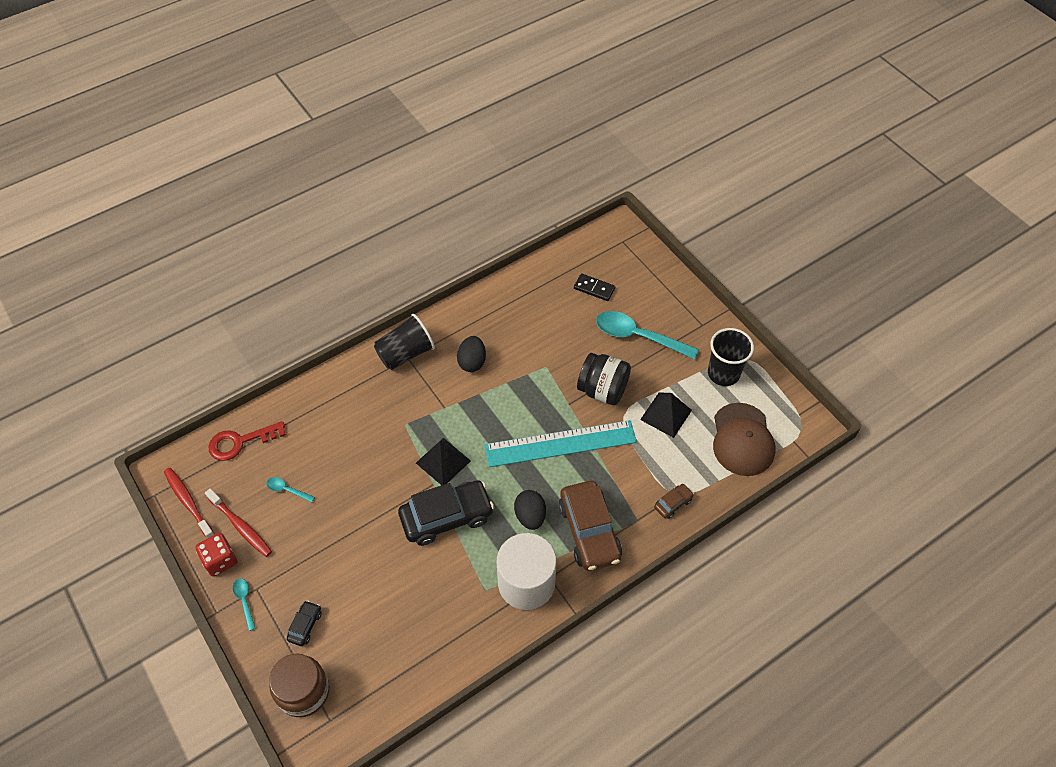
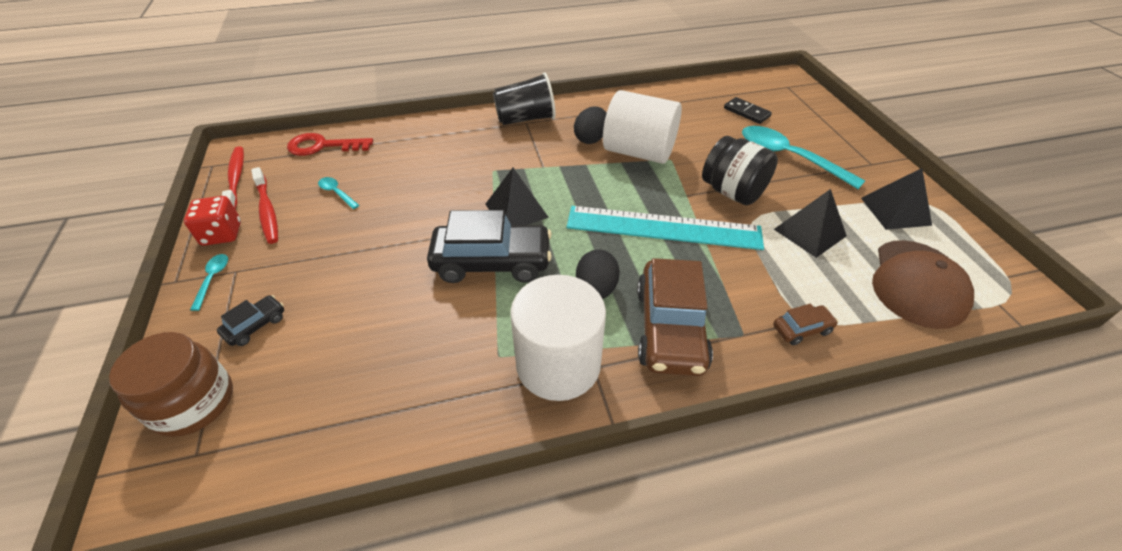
camera: 20 degrees right, 10 degrees down
(517, 366) = (638, 152): none -> white cylinder
(723, 373) = (895, 211): black cup -> black pyramid

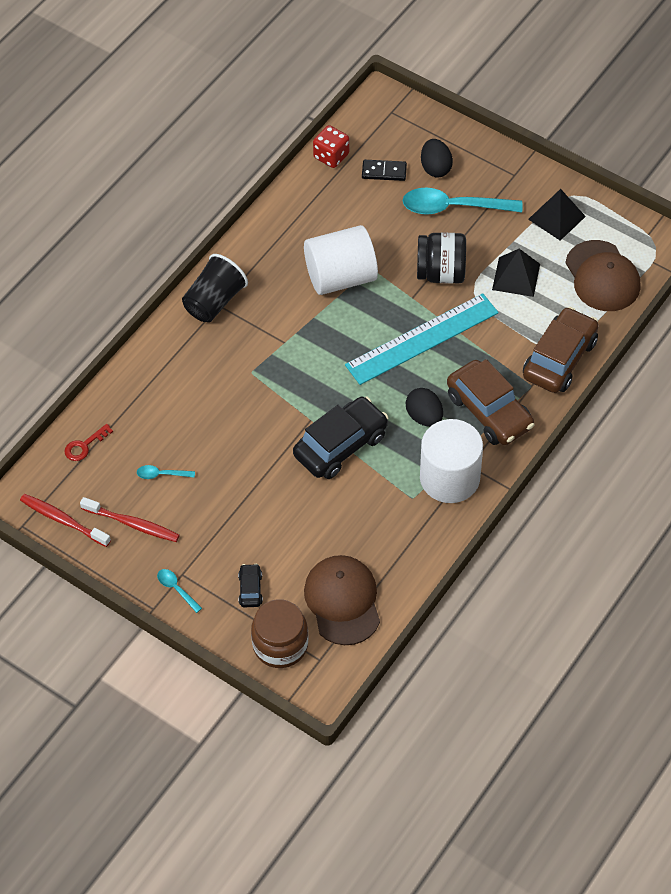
camera: 40 degrees left, 10 degrees up
(222, 234) = (129, 562): red dice -> red dice (331, 156)
(303, 407) = (343, 601): none -> brown cap
(322, 146) = (84, 446): red key -> red key, size x0.62
(516, 210) = (310, 395): black pyramid -> none
(590, 139) = (290, 288): black egg -> black egg (435, 168)
(801, 329) = (559, 359): brown car -> brown car, size x2.20

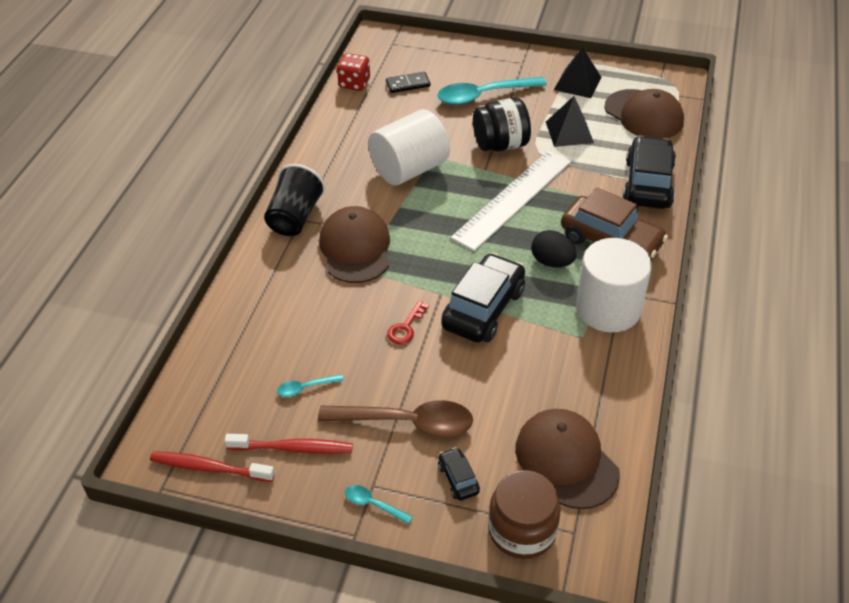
camera: 20 degrees left, 10 degrees down
(84, 446) = (207, 383): red key -> red key (406, 327)
(230, 530) = (406, 422): none -> brown spoon
(255, 351) = (355, 248): none -> brown cap
(422, 339) = (513, 199): turquoise ruler -> white ruler
(435, 168) = (452, 72): black egg -> none
(559, 359) = (648, 184): brown car -> black car

